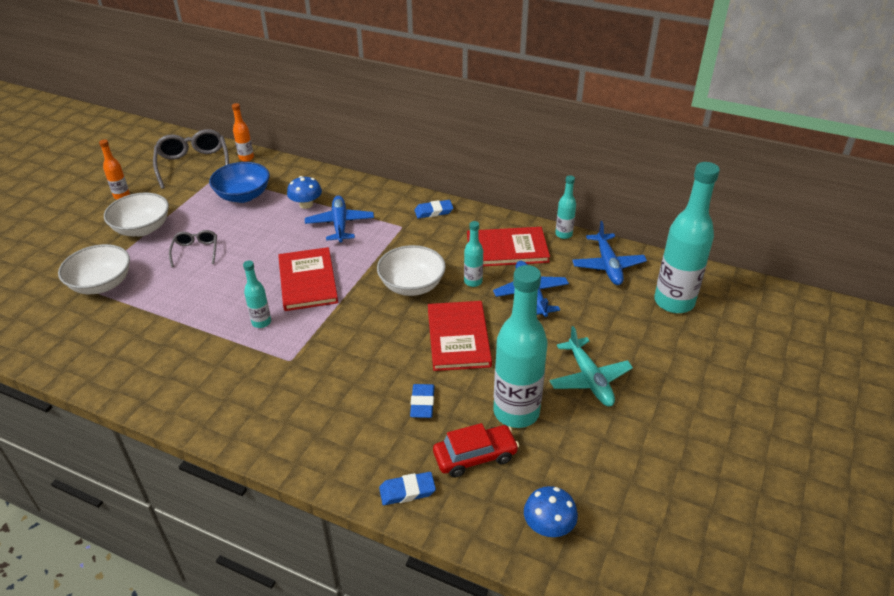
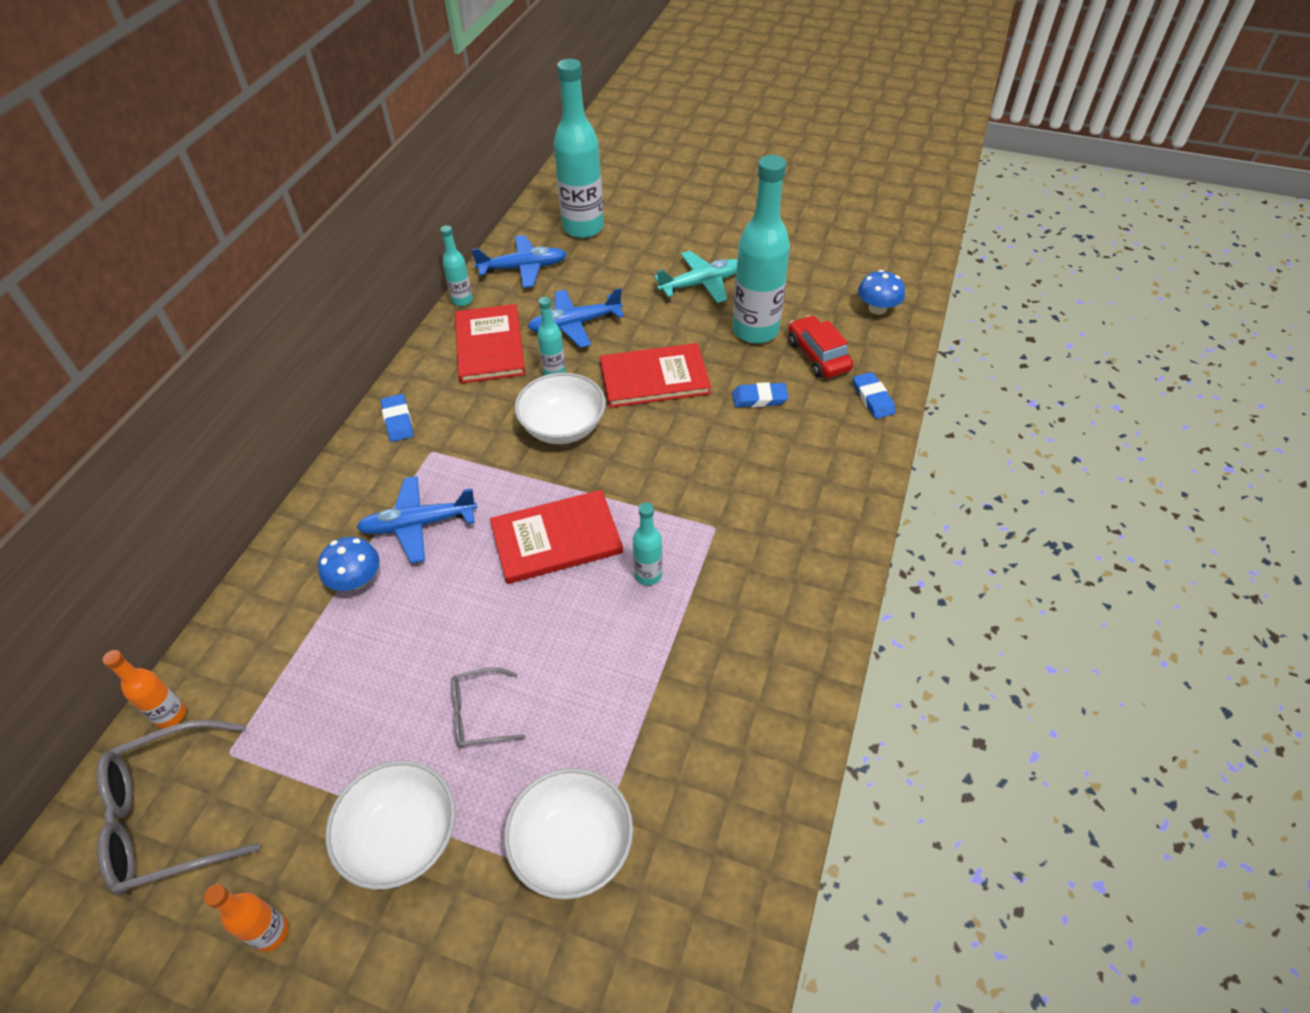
camera: 95 degrees left, 10 degrees up
(243, 196) = (312, 684): blue bowl -> none

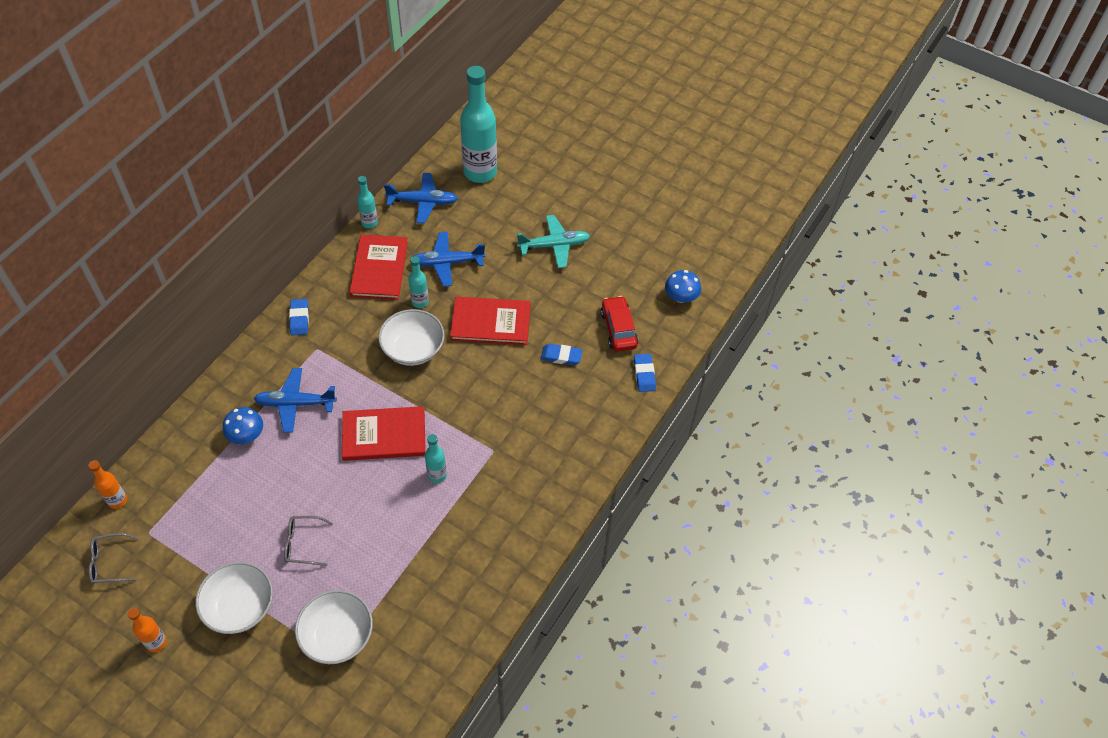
camera: 10 degrees right, 5 degrees up
(171, 815) = (110, 562): grey glasses -> grey glasses, size x0.55
(755, 330) = (580, 297): turquoise bottle -> none

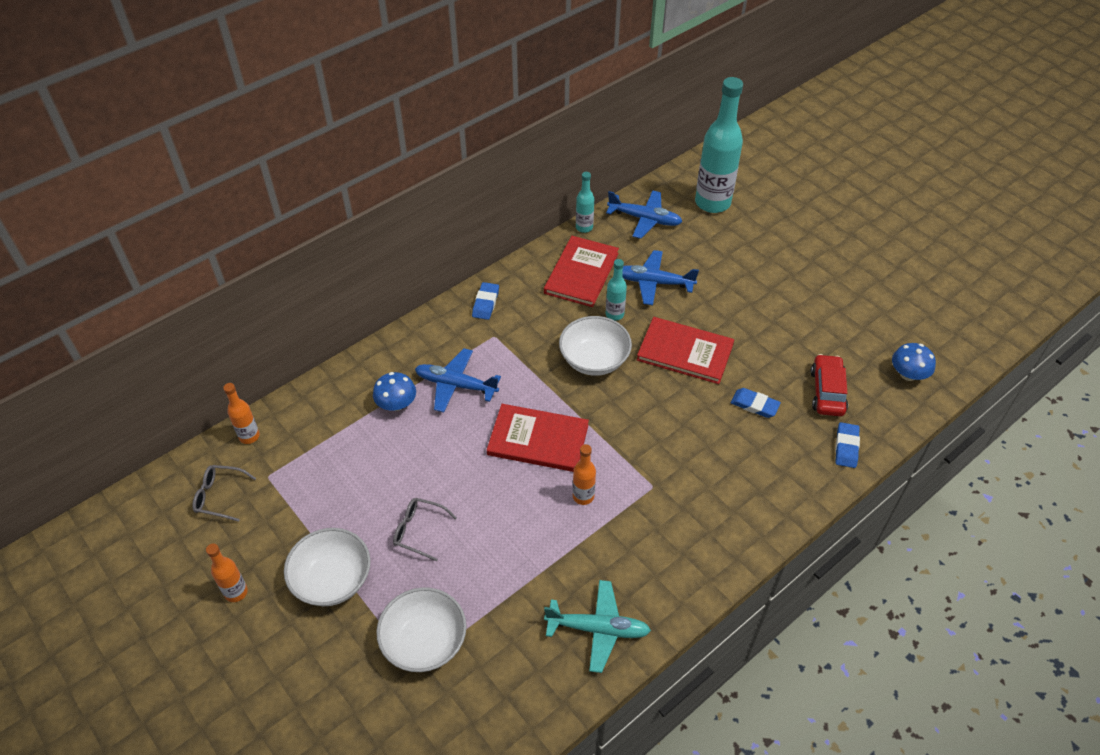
camera: 20 degrees right, 5 degrees down
(437, 475) = (583, 496): turquoise bottle -> orange bottle
(554, 245) = (775, 290): turquoise plane -> turquoise plane (598, 629)

